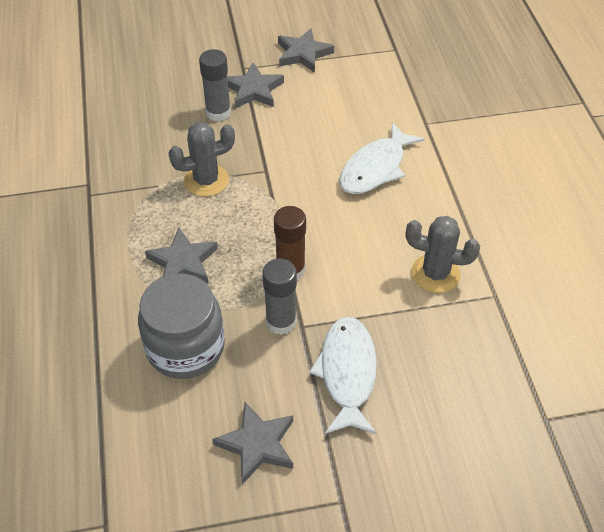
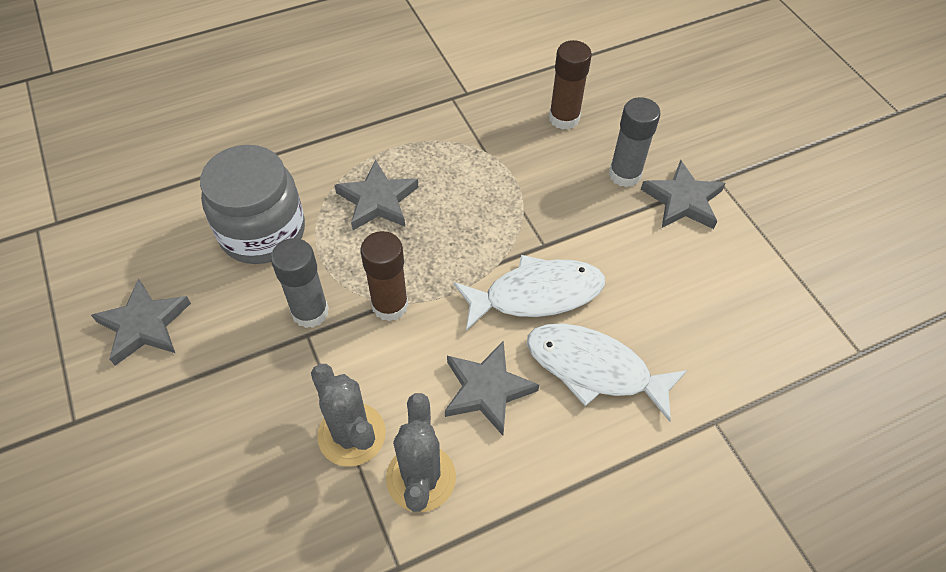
camera: 75 degrees right, 5 degrees up
(146, 131) = (564, 118): none -> brown glue stick
(206, 180) = (506, 191): grey cactus -> grey cactus (352, 434)
(303, 54) = (783, 238): grey star -> grey star (487, 389)
(347, 373) = (245, 396): white fish -> white fish (536, 294)

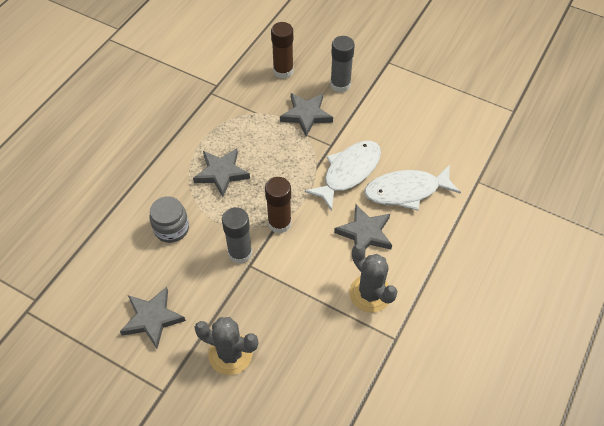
camera: 35 degrees left, 0 degrees up
(262, 232) = (171, 228): grey jar -> grey jar, size x0.60
(352, 434) = (318, 297): grey cactus -> grey cactus (230, 354)
(683, 200) = (379, 82): grey star -> grey star (306, 115)

